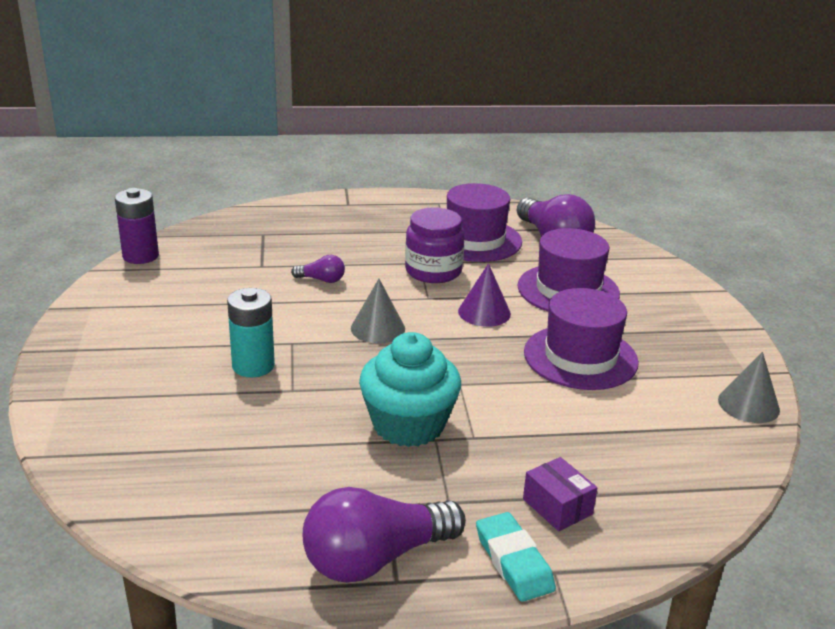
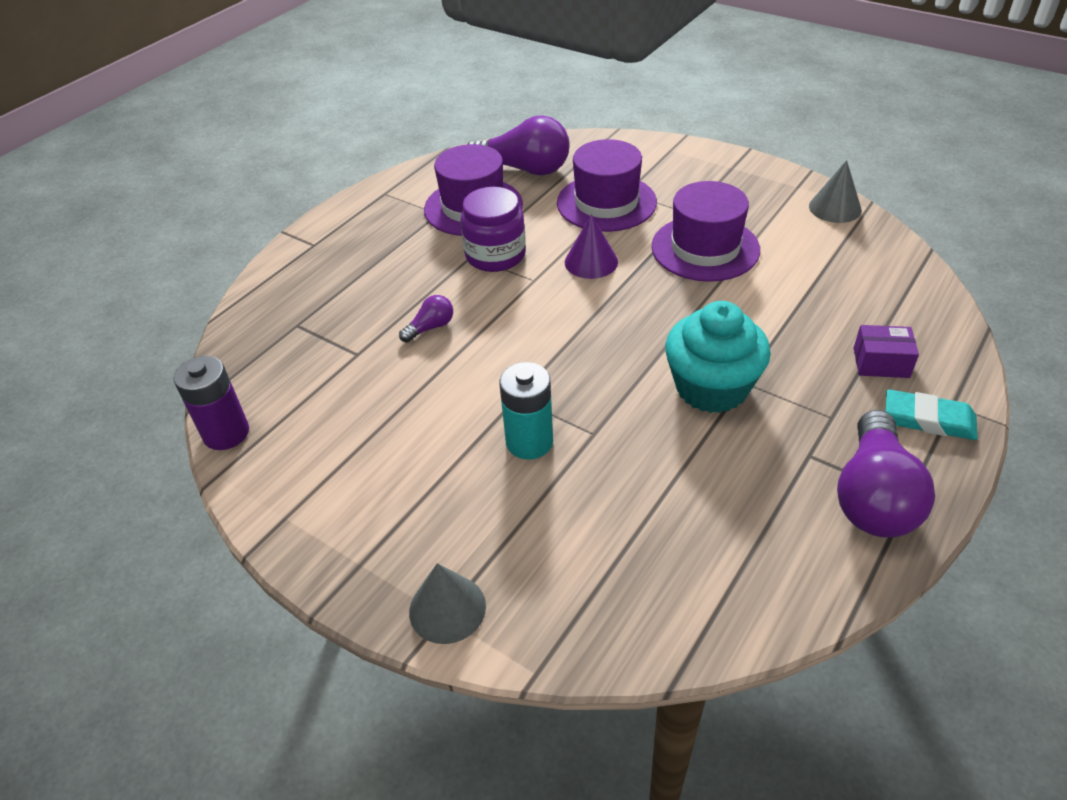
camera: 45 degrees left, 15 degrees up
(378, 328) = (550, 333): grey cone -> grey cone (447, 608)

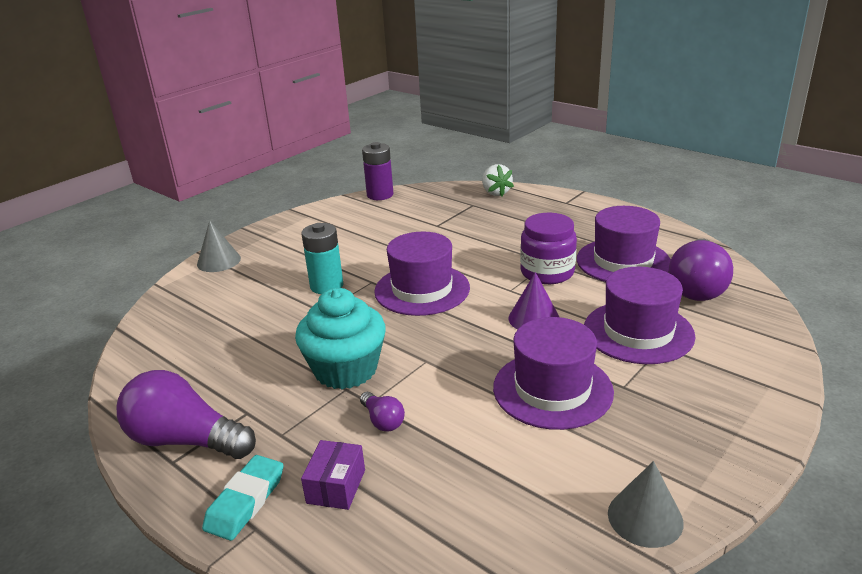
camera: 95 degrees right, 15 degrees down
(262, 305) = (496, 193): none -> white strawberry
(430, 327) = (458, 248): purple light bulb -> purple light bulb (383, 420)
(536, 348) = (422, 289): none -> purple hat

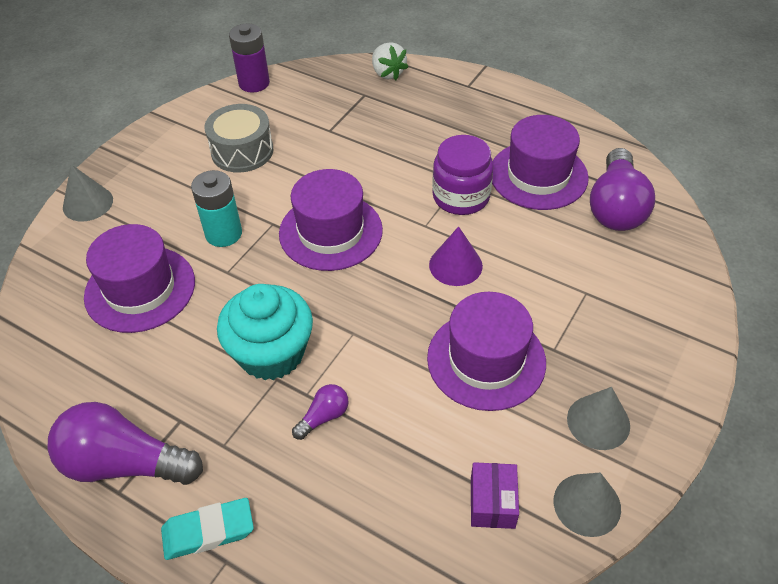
camera: 10 degrees left, 20 degrees up
(246, 501) = (208, 531): turquoise eraser -> turquoise eraser turned 60 degrees clockwise
(336, 486) = (294, 503): purple box -> purple box (492, 502)
(358, 235) = (242, 151): none -> grey drum
(383, 420) = (324, 417): purple light bulb -> purple light bulb turned 90 degrees counterclockwise
(638, 332) = (562, 275): purple hat -> purple hat (140, 289)
(664, 447) = (598, 422): none -> grey cone

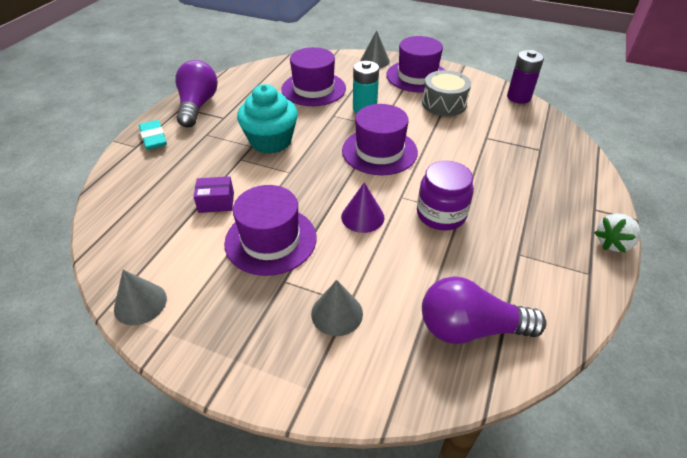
camera: 80 degrees right, 5 degrees down
(324, 417) = (223, 168): purple light bulb -> none
(387, 73) = (577, 159): white strawberry -> white strawberry (613, 243)
(492, 502) = (151, 250): purple box -> purple box (216, 202)
(538, 175) = (491, 265): purple hat -> purple hat (417, 76)
(598, 422) = (212, 311): grey cone -> grey cone (337, 313)

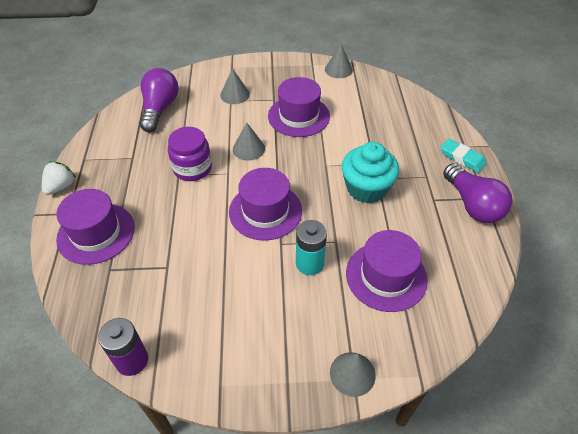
camera: 155 degrees right, 5 degrees up
(216, 202) = (355, 126): purple box -> none
(362, 217) = (248, 149): purple cone -> grey cone
(417, 76) = (277, 357): purple hat -> purple hat (96, 233)
(444, 104) = (225, 308): grey drum -> none
(470, 328) = (160, 109): purple light bulb -> purple light bulb turned 60 degrees counterclockwise

